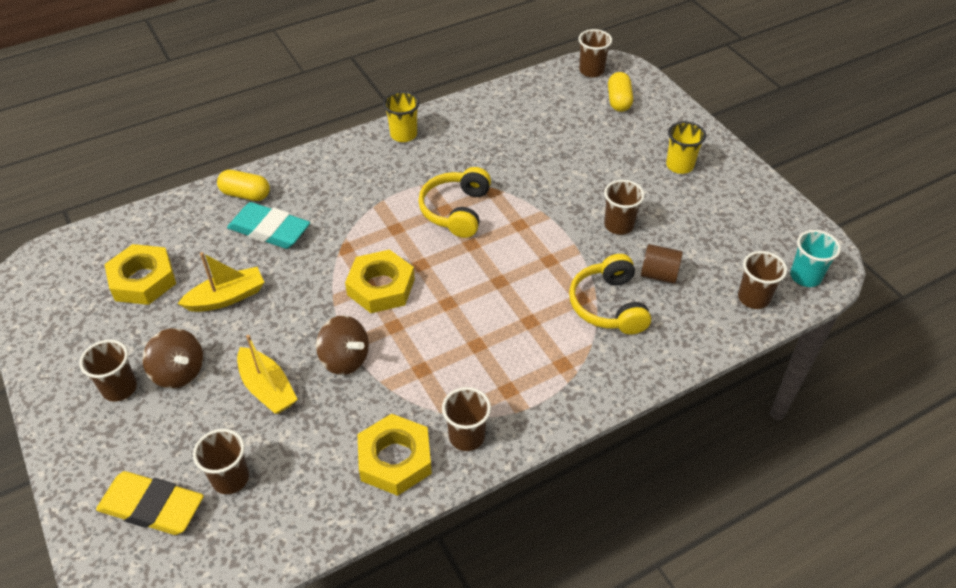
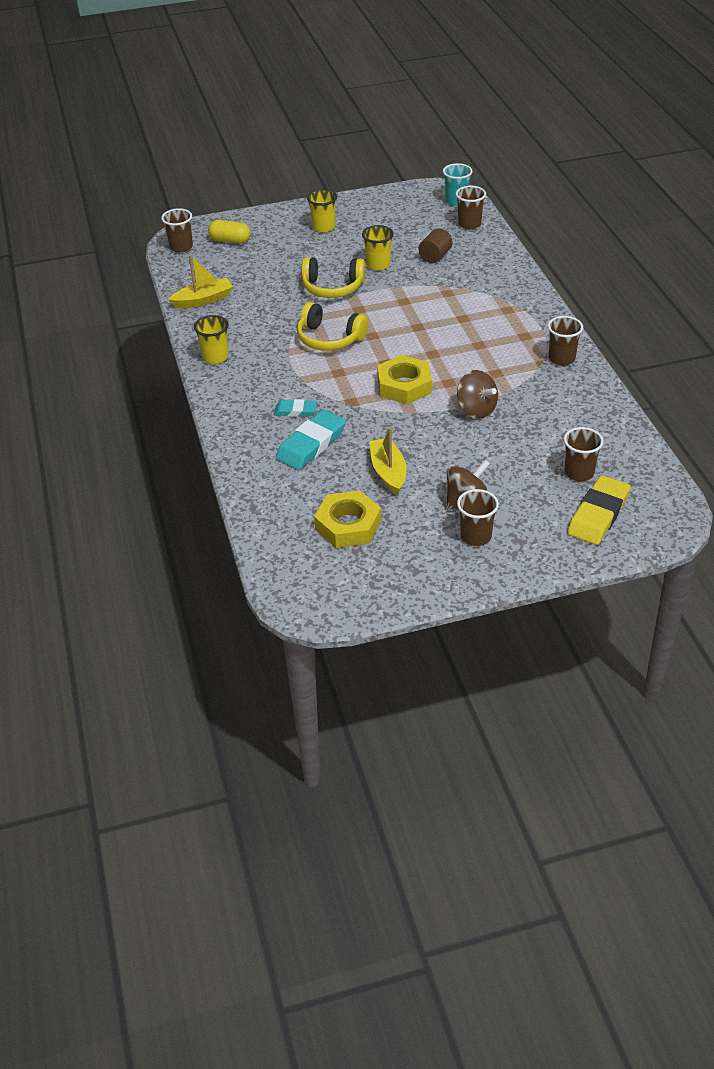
camera: 75 degrees left, 5 degrees down
(245, 194) = (255, 458): yellow capsule -> none
(267, 388) = (496, 451): yellow boat -> yellow boat (203, 300)
(323, 208) = (295, 411): none -> turquoise eraser
(345, 359) = (476, 409): brown spinning top -> brown spinning top turned 90 degrees clockwise
(395, 459) = (575, 392): yellow nut -> none
(608, 305) = (458, 282): yellow headphones -> yellow headphones (332, 287)
(618, 225) = (378, 265): brown cup -> yellow cup

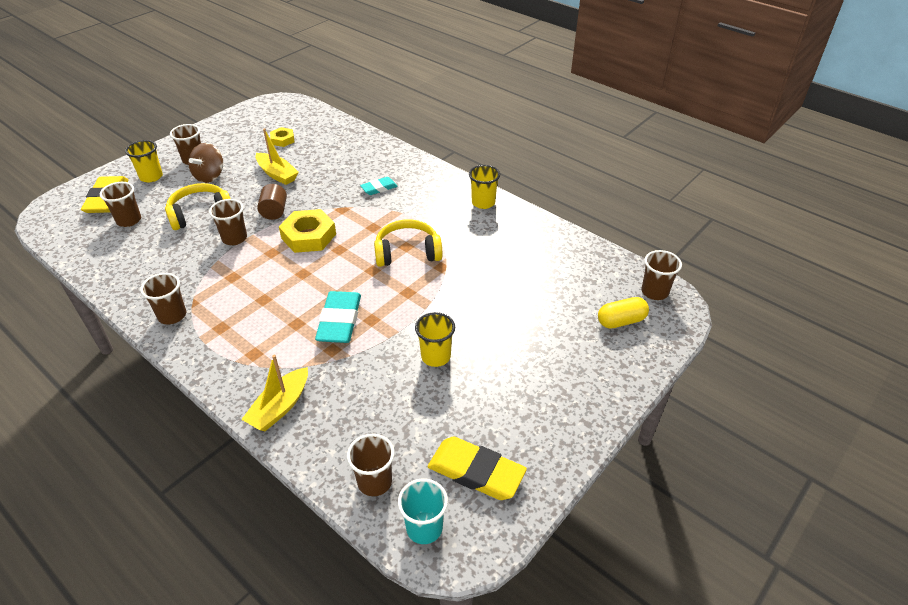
camera: 145 degrees right, 0 degrees up
(203, 300) = (556, 245): yellow boat -> yellow boat (280, 407)
(311, 444) = (347, 172): turquoise eraser -> turquoise eraser (339, 321)
(323, 227) = (548, 387): yellow cup -> yellow cup (151, 177)
(332, 287) = (455, 306): yellow headphones -> yellow headphones (200, 214)
(348, 525) = (282, 140): yellow nut -> yellow nut, size x0.56
(408, 210) = (476, 471): none -> yellow eraser
(435, 256) = (381, 398): brown cylinder -> brown cylinder (274, 211)
(476, 409) = (234, 238): brown spinning top -> brown cup

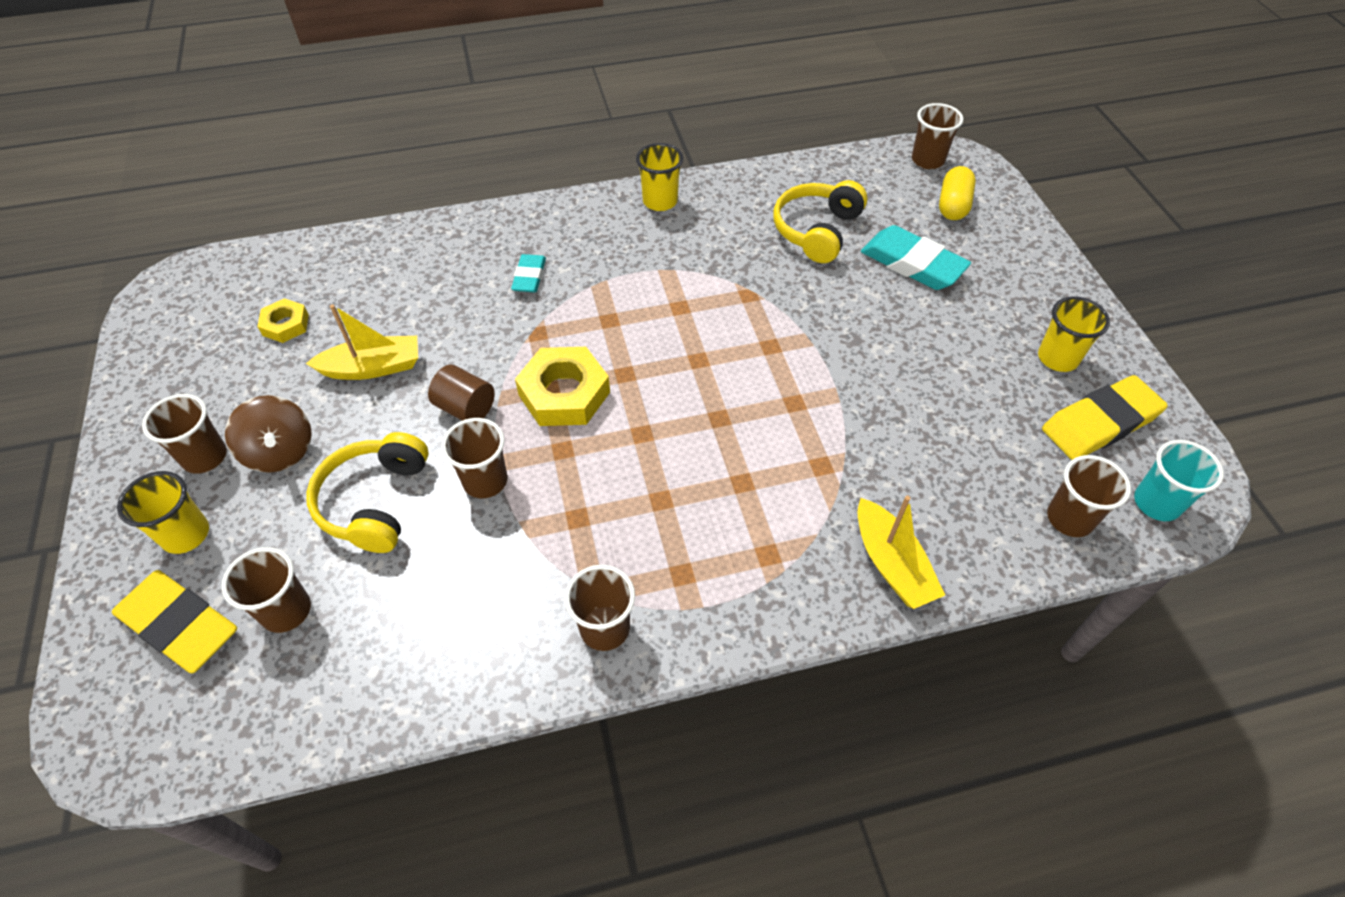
camera: 55 degrees left, 10 degrees up
(339, 321) = (772, 435): turquoise eraser -> turquoise eraser (912, 263)
(407, 252) = (693, 311): yellow headphones -> yellow headphones (817, 231)
(435, 356) = (904, 373): yellow cup -> yellow cup (1057, 358)

